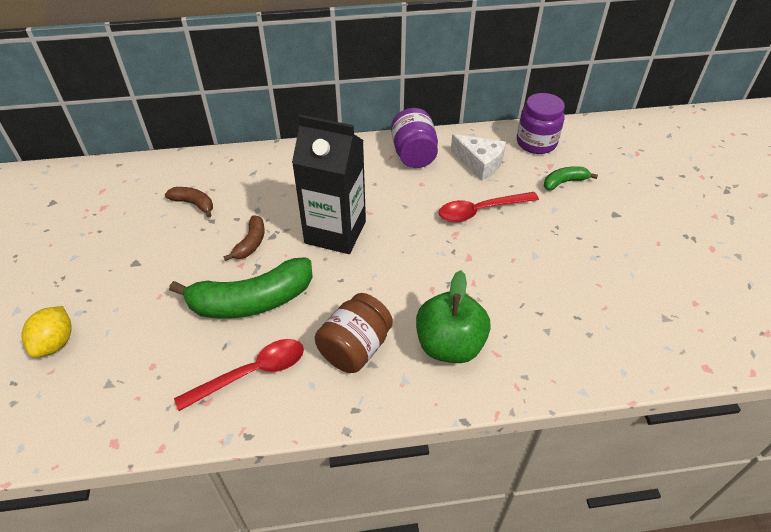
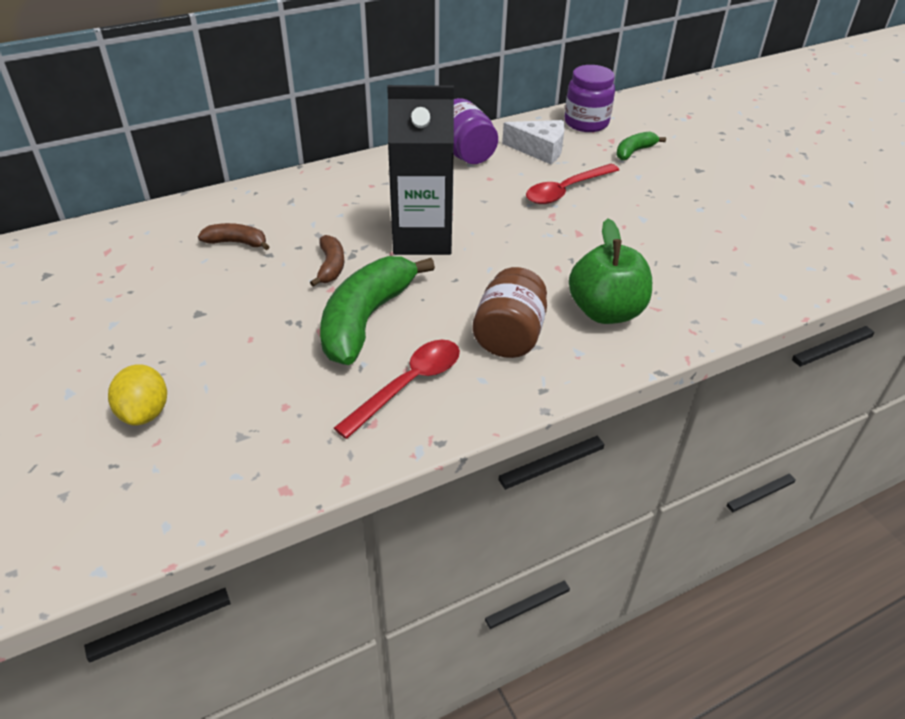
camera: 20 degrees left, 5 degrees down
(251, 301) = (366, 319): green banana -> green banana turned 150 degrees clockwise

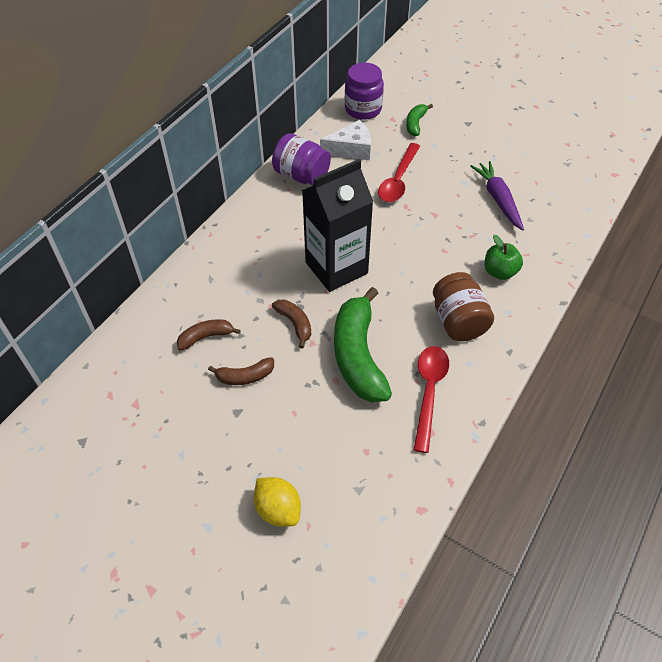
camera: 30 degrees left, 10 degrees up
(237, 288) = (245, 376): none -> brown banana
(605, 311) = (499, 272): green apple -> green apple, size x0.63
(669, 246) = (498, 199): none -> purple carrot

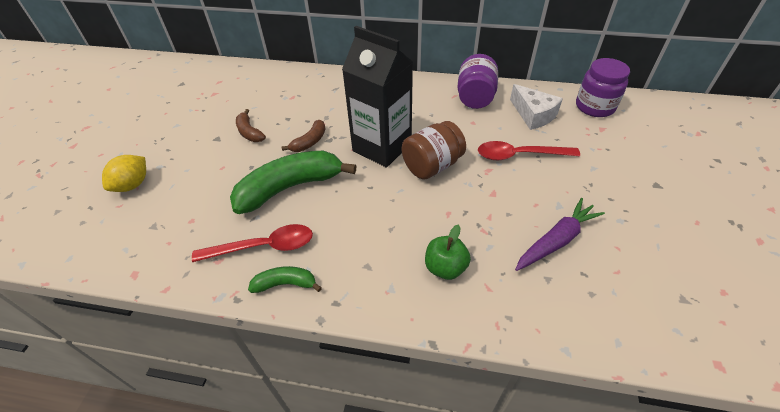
camera: 70 degrees right, 5 degrees down
(206, 337) = (280, 103): brown banana -> none
(415, 124) = (612, 146): green banana -> green banana (285, 284)
(458, 321) = (358, 248): brown jar -> brown jar (432, 166)

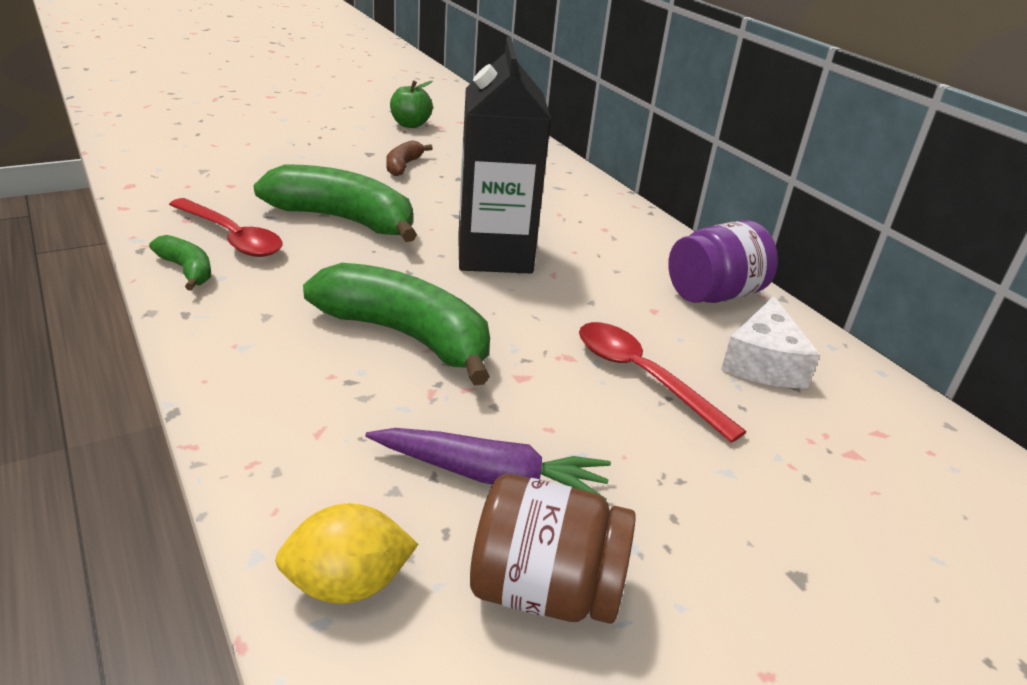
camera: 45 degrees right, 15 degrees down
(133, 185) = (249, 140): yellow lemon -> yellow lemon (347, 584)
(309, 142) = (436, 205): brown banana -> none
(431, 217) = (406, 336): none -> green banana
(432, 166) = (510, 304): brown jar -> brown jar (545, 589)
(445, 268) = (321, 379): green apple -> green apple (410, 125)
(594, 107) = (900, 427): purple jar -> none

